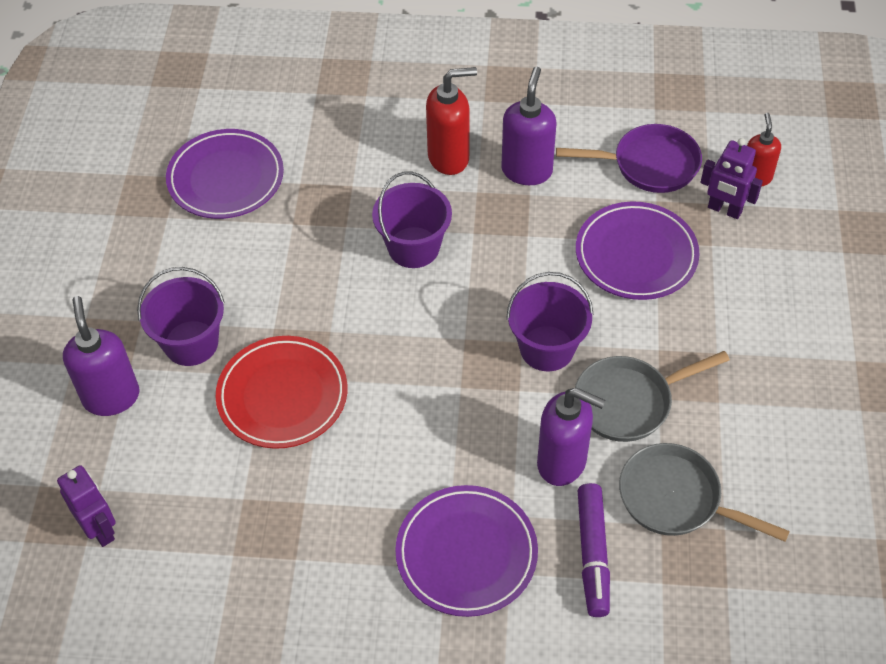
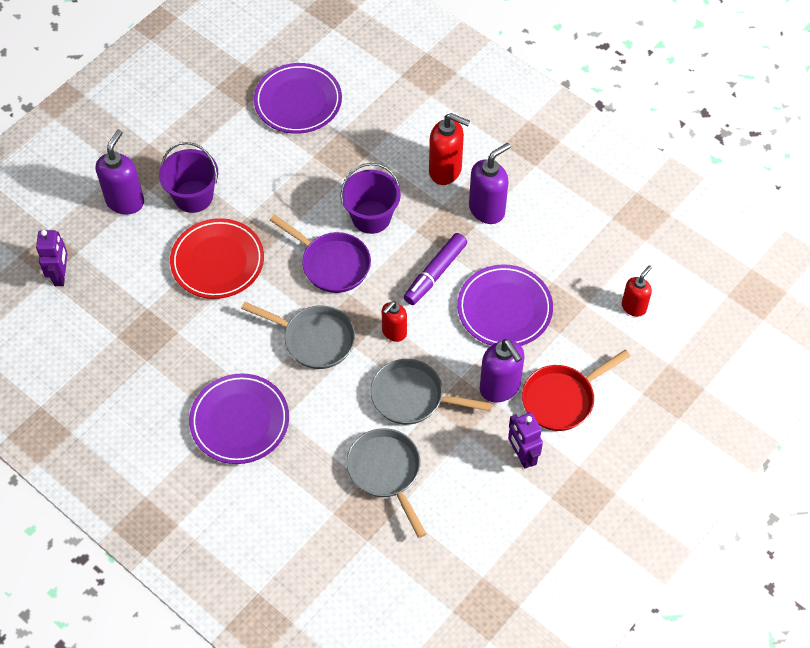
camera: 35 degrees right, 5 degrees up
(468, 409) = (314, 339): none -> grey pan
(547, 348) = (394, 332): purple bucket -> red soap dispenser
(562, 462) = (340, 406): purple soap dispenser -> purple soap dispenser (500, 388)
(592, 554) = (308, 470): purple marker -> purple marker (435, 273)
(649, 165) = (571, 254): purple pan -> purple pan (332, 264)
(724, 210) = (591, 315): purple robot -> purple robot (522, 456)
(776, 306) = (562, 399): none -> red pan

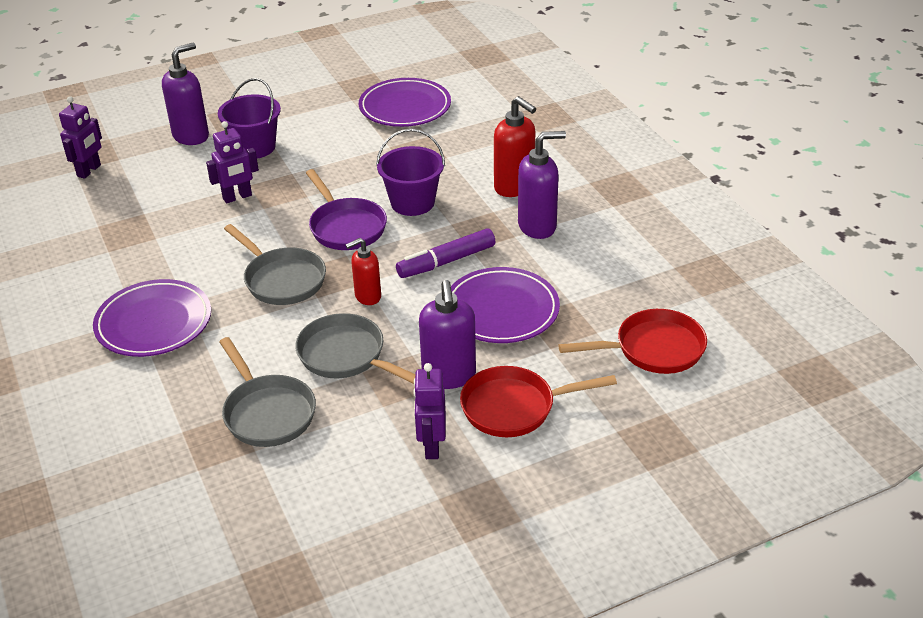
camera: 25 degrees right, 20 degrees down
(217, 261) = (237, 197): red plate -> purple robot
(386, 472) = (267, 413): grey pan -> grey pan turned 150 degrees clockwise
(634, 307) = (653, 349): red soap dispenser -> red pan

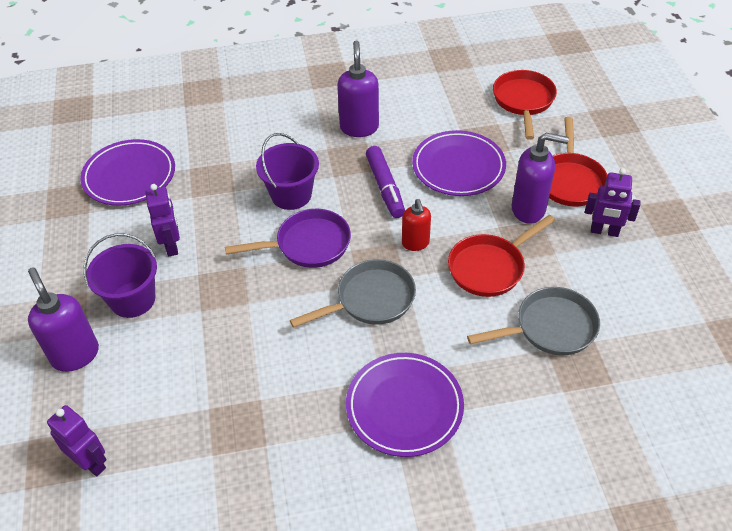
camera: 75 degrees left, 10 degrees up
(237, 197) = (219, 322): purple robot -> purple robot (172, 245)
(346, 356) = (490, 267): grey pan -> red pan
(514, 187) = (298, 130): red soap dispenser -> none

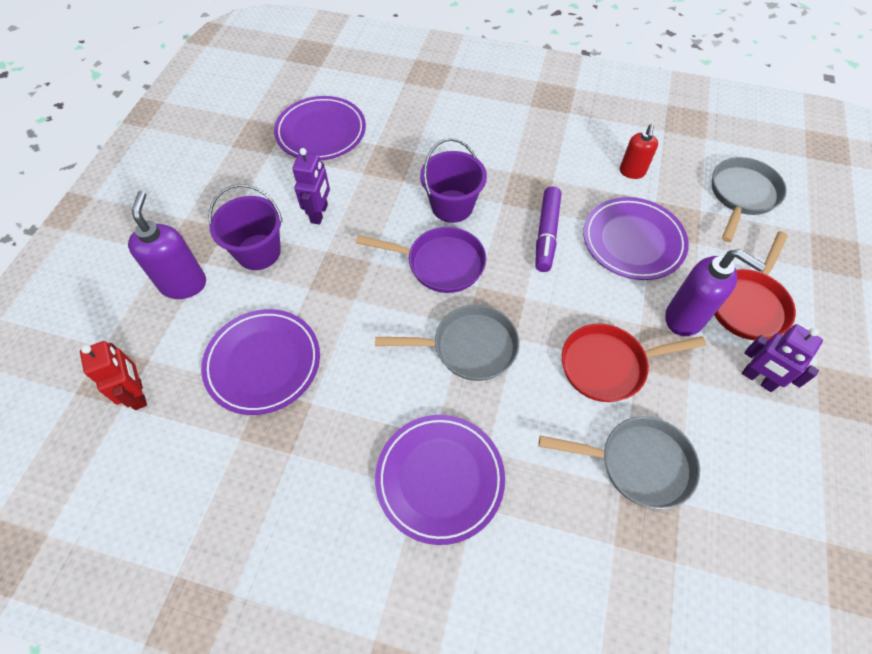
camera: 25 degrees right, 10 degrees up
(91, 462) = (138, 394): purple robot -> red robot
(196, 387) = (263, 363): none -> purple plate
(359, 127) = (554, 161): purple soap dispenser -> none
(415, 243) = (545, 306): red soap dispenser -> red soap dispenser (632, 172)
(523, 101) = (741, 195): red pan -> grey pan

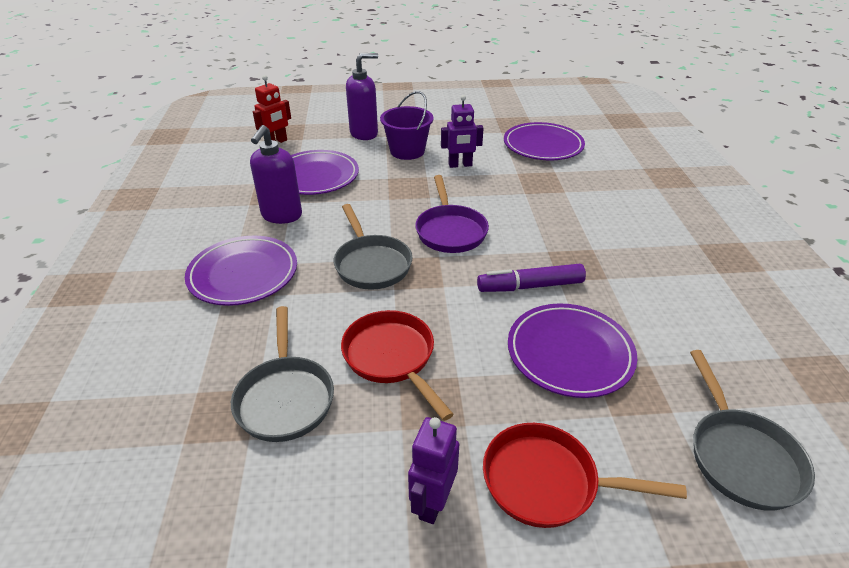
camera: 70 degrees right, 20 degrees down
(452, 206) = (519, 223): purple bucket -> none
(632, 172) = (677, 337): red soap dispenser -> none
(685, 318) = (486, 415): purple soap dispenser -> purple soap dispenser (281, 216)
(741, 195) = (741, 456): grey pan -> grey pan turned 75 degrees clockwise

